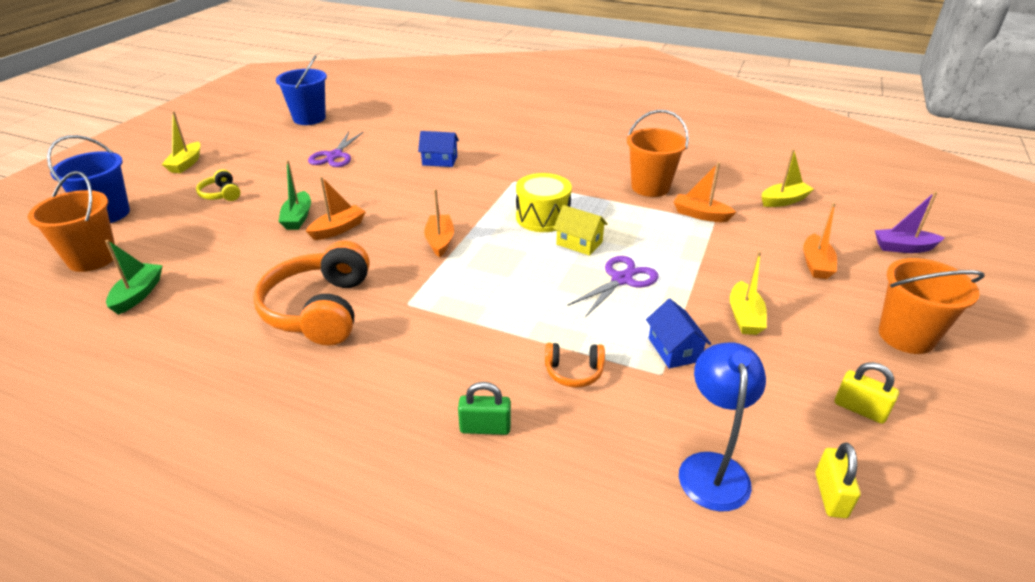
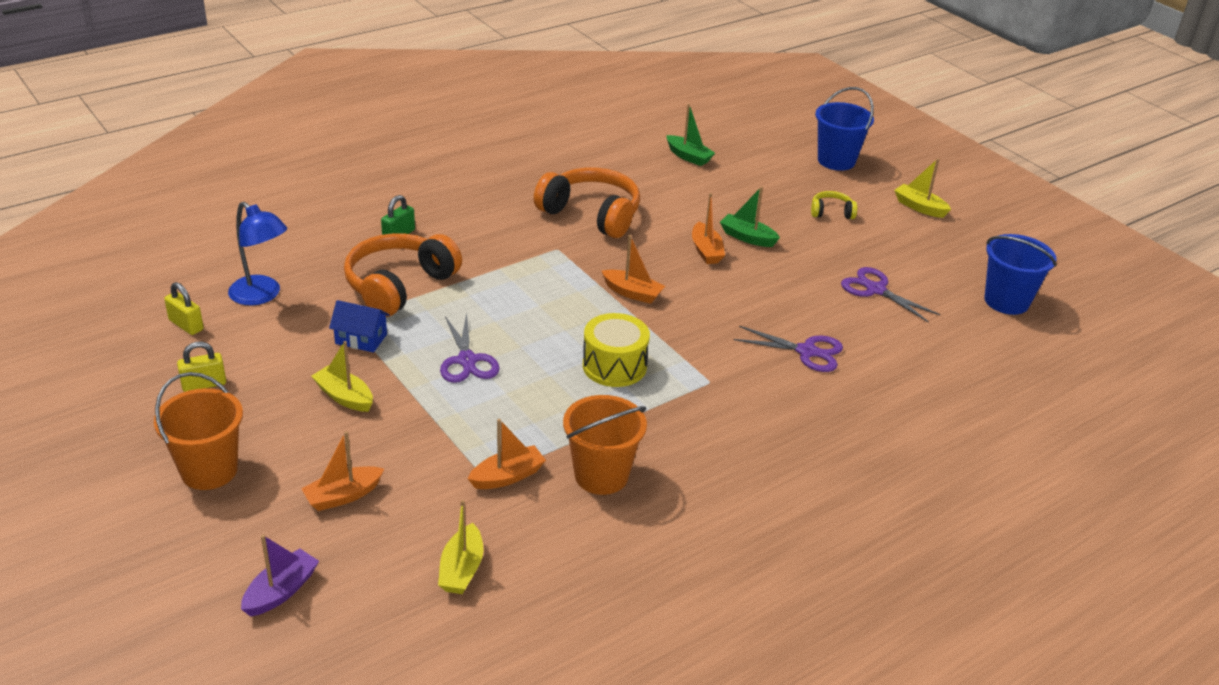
camera: 120 degrees right, 0 degrees up
(92, 258) = (761, 147): orange bucket -> none
(440, 161) = (807, 351): blue house -> purple scissors
(574, 372) = (399, 286): orange headphones -> orange headphones, size x2.15
(579, 243) = (546, 366): yellow house -> none
(816, 264) = (343, 496): orange boat -> orange boat turned 75 degrees counterclockwise

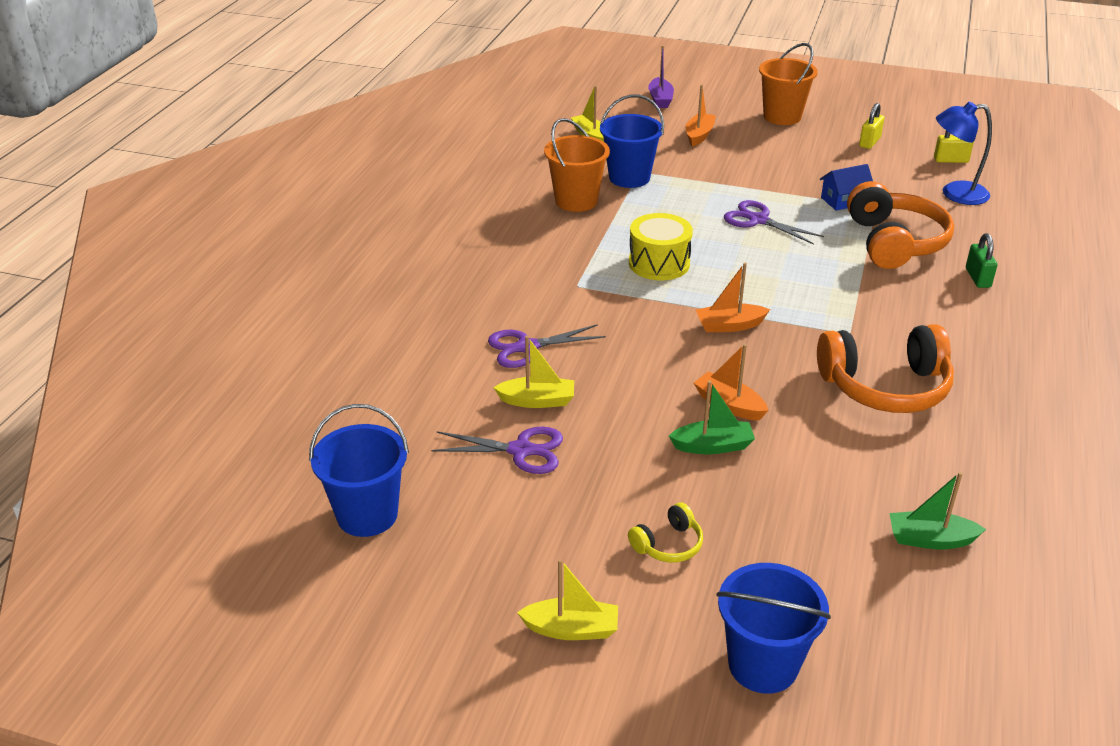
camera: 145 degrees right, 0 degrees up
(344, 397) = (787, 170): yellow boat -> yellow boat (537, 401)
(507, 476) = (629, 178): orange boat -> blue bucket

